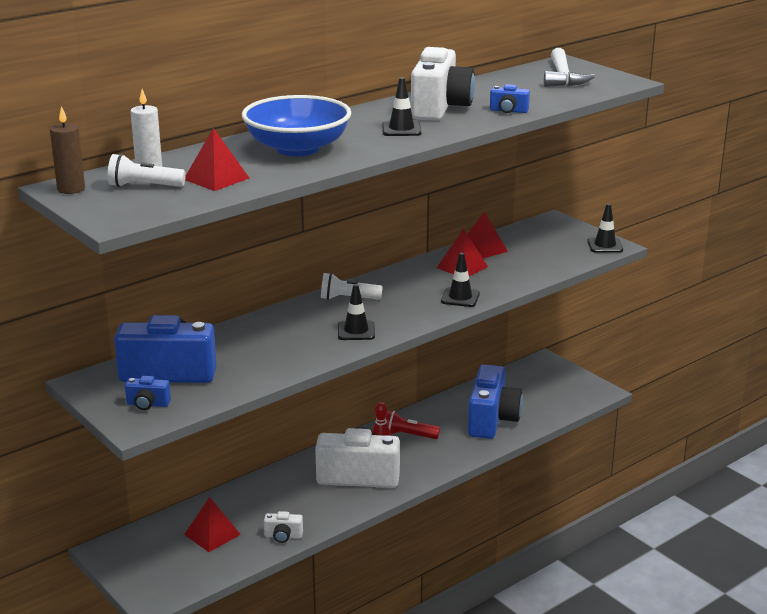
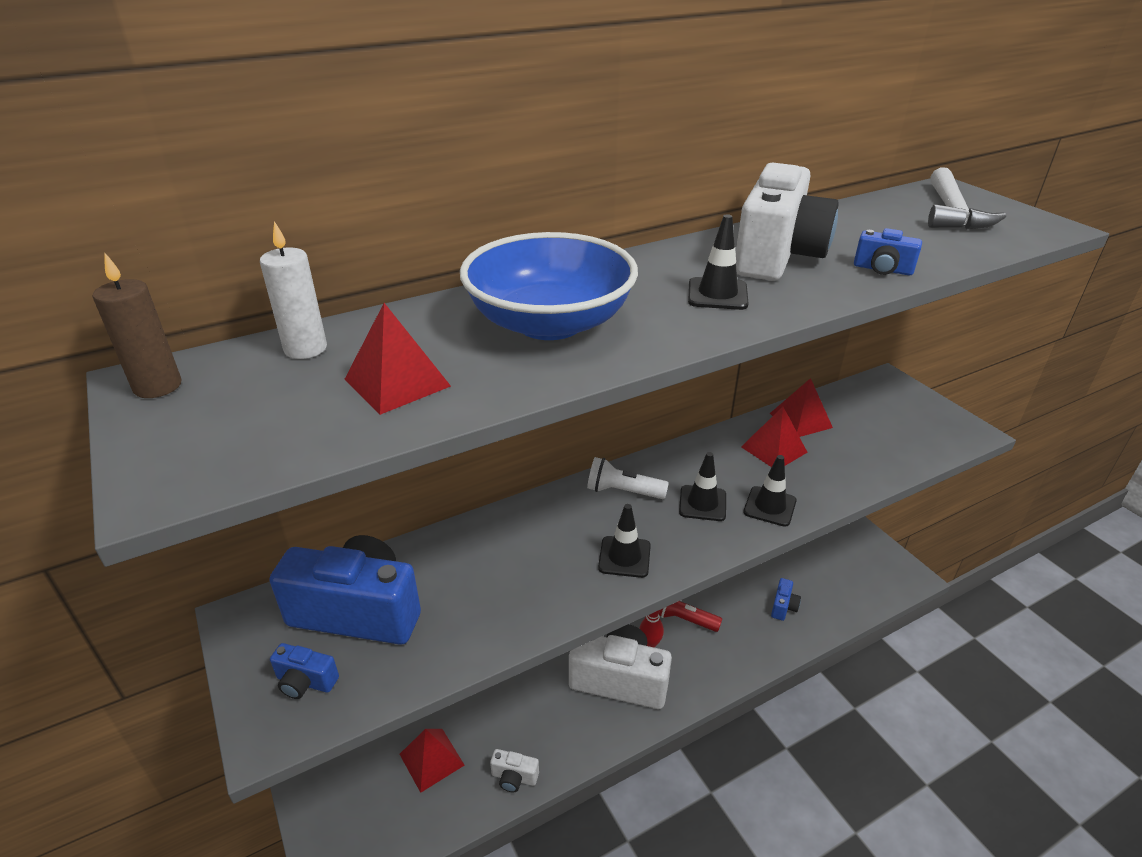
camera: 10 degrees right, 10 degrees up
(144, 186) = (273, 390): white flashlight -> none
(492, 420) = (783, 607): blue camera -> blue camera, size x0.43
(605, 245) = (959, 430): black traffic cone -> black traffic cone (702, 503)

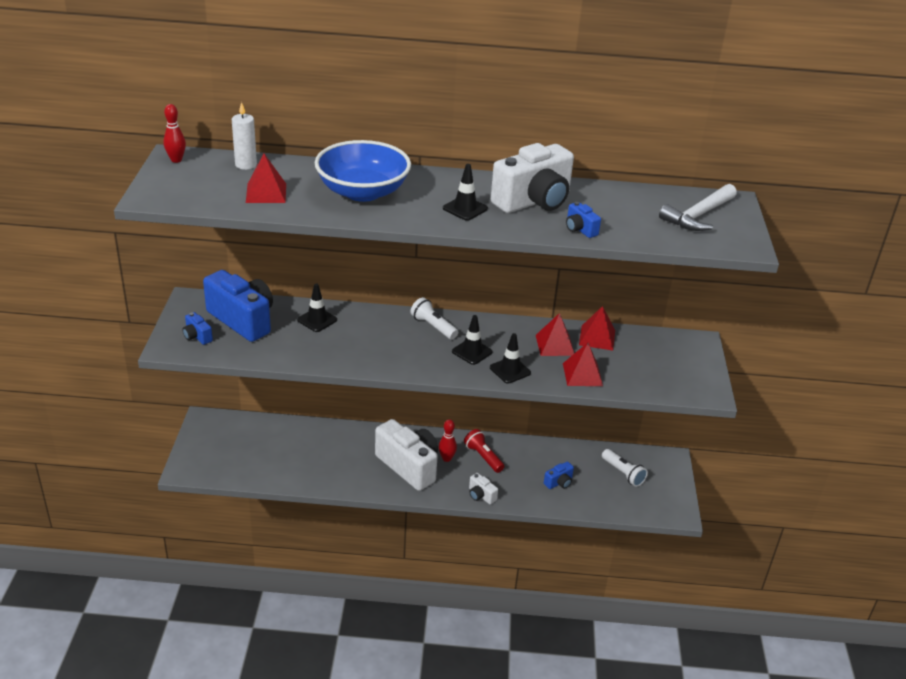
camera: 30 degrees right, 0 degrees up
(158, 386) = (176, 160): brown candle -> red bowling pin
(431, 759) = (271, 449): red pyramid -> red pyramid (582, 374)
(514, 777) = (306, 478): white camera -> white camera (481, 495)
(624, 557) = (396, 356): black traffic cone -> black traffic cone (317, 320)
(825, 561) = (623, 473): none -> white flashlight

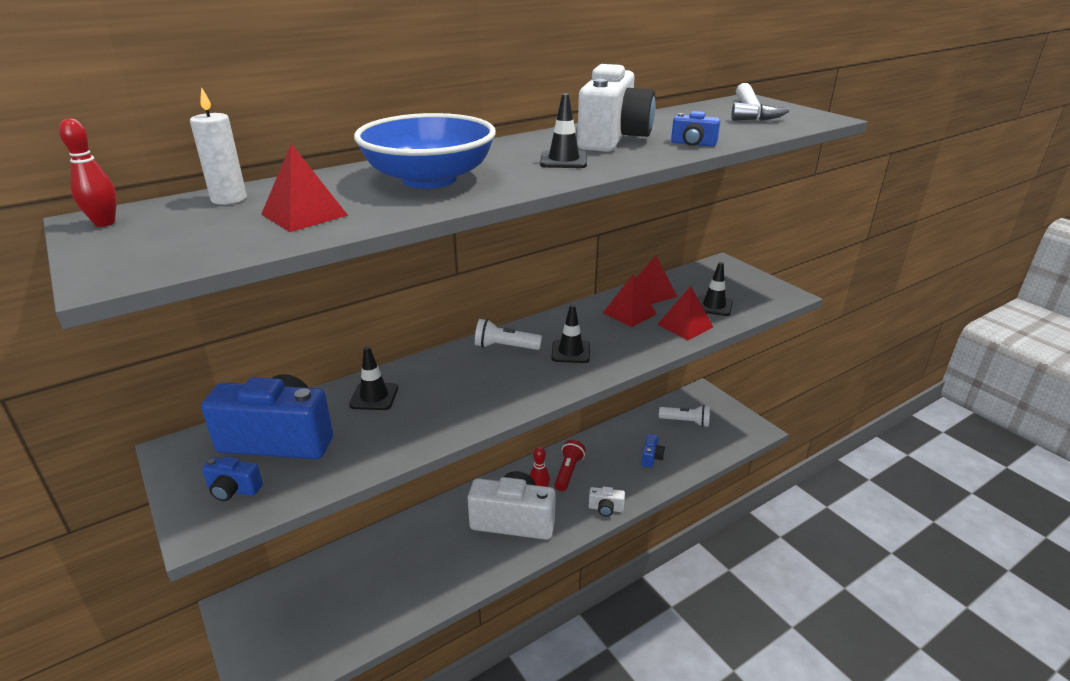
camera: 35 degrees left, 5 degrees down
(483, 457) = (568, 472): red flashlight -> red flashlight turned 90 degrees clockwise
(510, 370) = (625, 351): black traffic cone -> black traffic cone (714, 306)

